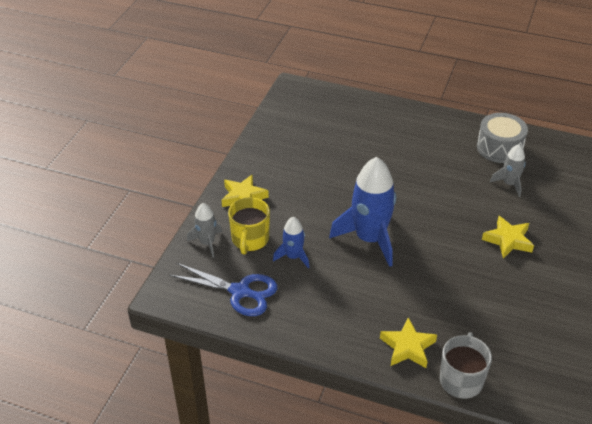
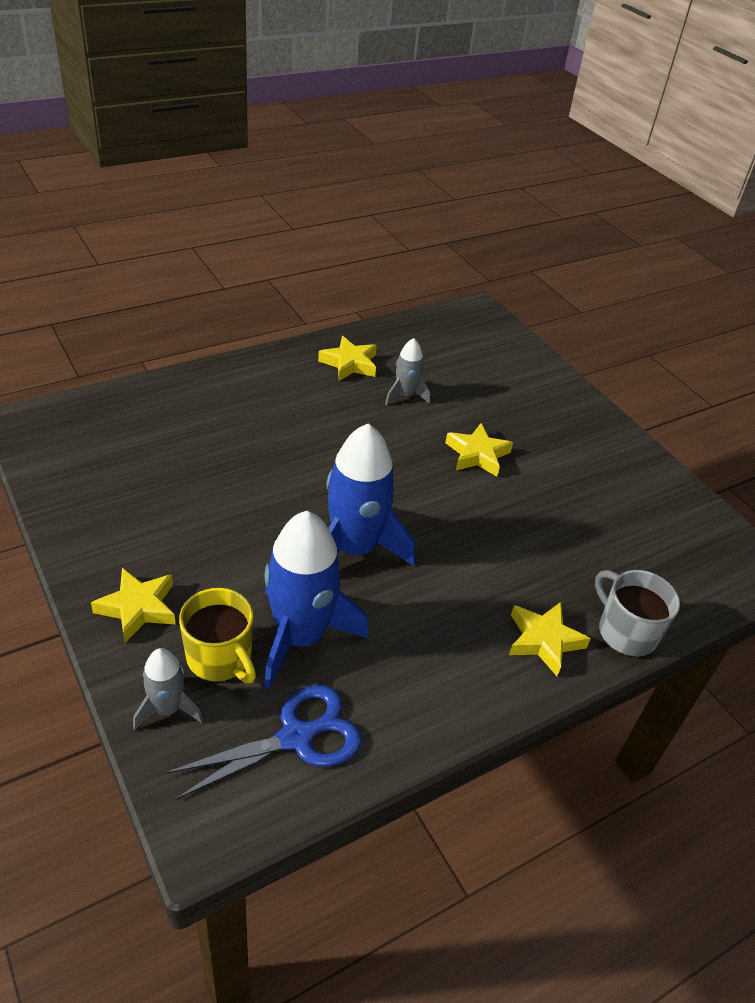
camera: 55 degrees left, 0 degrees up
(293, 256) = (300, 637): blue rocket -> blue rocket, size x1.95
(499, 148) = (349, 363): grey drum -> yellow star

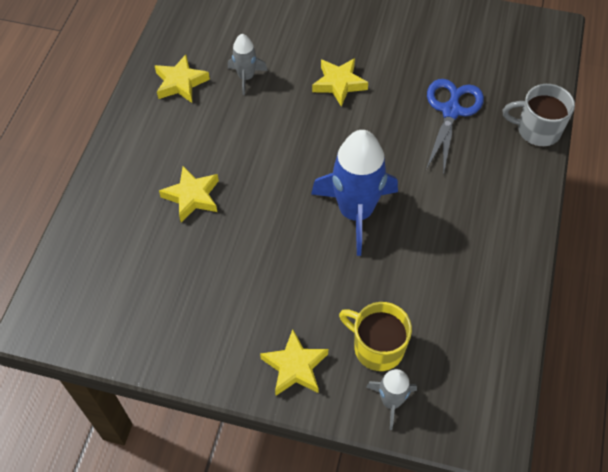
camera: 40 degrees left, 15 degrees up
(220, 658) = (377, 347): yellow mug -> yellow mug turned 150 degrees counterclockwise
(296, 737) = (469, 347): blue scissors -> blue scissors (451, 111)
(300, 637) = (399, 292): blue rocket -> none
(543, 640) = (509, 173): yellow star -> yellow star (192, 196)

